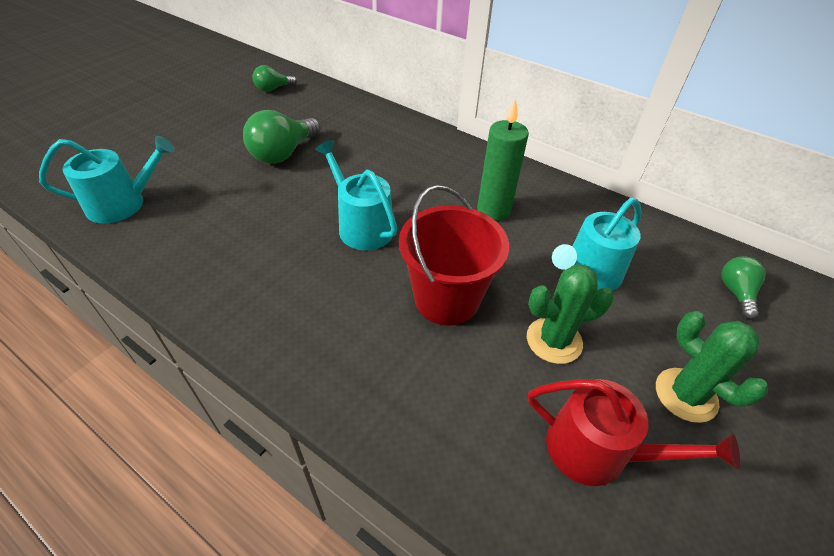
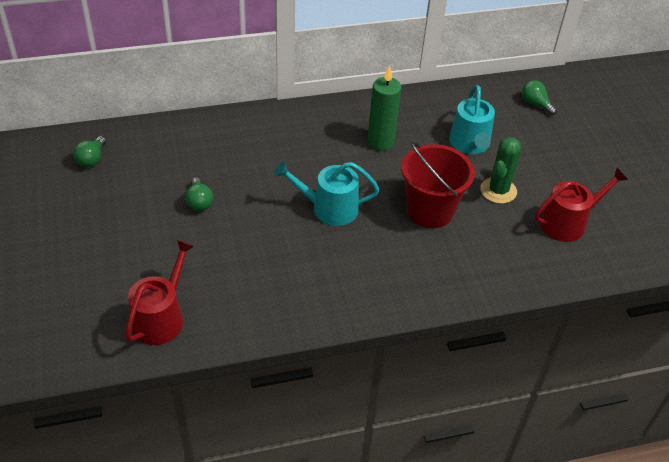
camera: 50 degrees left, 0 degrees up
(123, 204) = (161, 318): turquoise watering can -> red watering can
(283, 153) = (199, 202): green light bulb -> green light bulb, size x0.58
(685, 395) = (569, 171): green cactus -> none

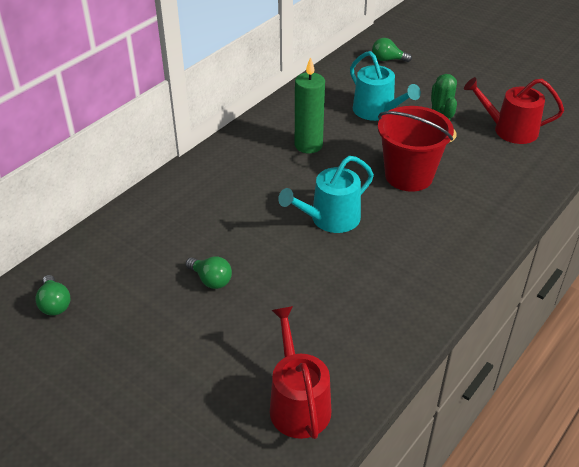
camera: 35 degrees left, 5 degrees down
(567, 222) = (510, 130): red watering can -> red watering can turned 105 degrees counterclockwise

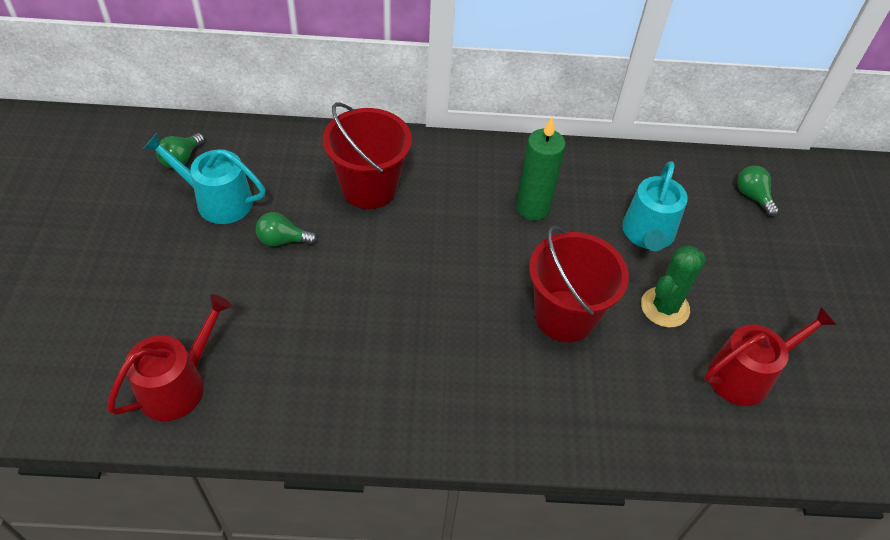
camera: 50 degrees right, 10 degrees up
(208, 211) = (369, 188): none -> red bucket
(211, 280) = (283, 240): green light bulb -> green light bulb turned 90 degrees clockwise
(330, 219) = (437, 283): turquoise watering can -> turquoise watering can (217, 201)
(510, 130) = (746, 375): red watering can -> red watering can turned 90 degrees clockwise

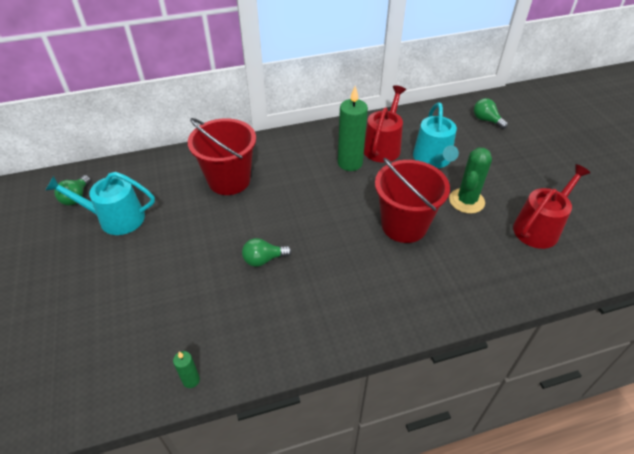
camera: 15 degrees left, 5 degrees down
(178, 385) = (132, 363): red watering can -> red watering can (383, 146)
(234, 426) = (191, 380): none -> green candle
(283, 240) = (178, 232): green light bulb -> green light bulb (263, 259)

